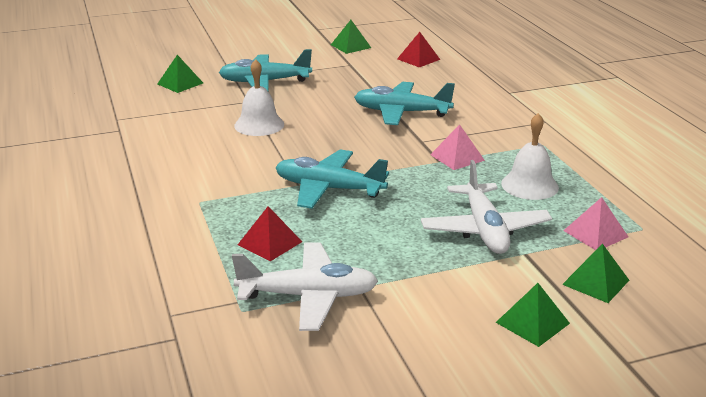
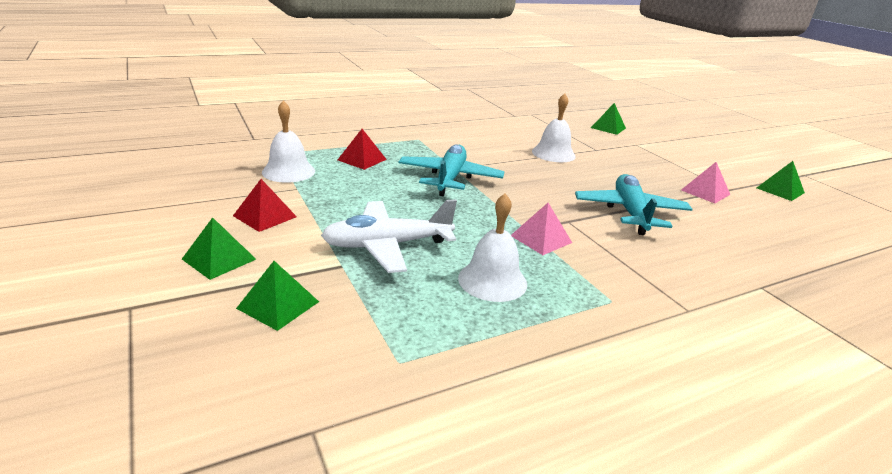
camera: 80 degrees right, 0 degrees up
(265, 82) = (642, 154): turquoise plane -> none
(308, 296) = (288, 171): white plane -> white bell
(418, 59) = (794, 227): red pyramid -> red pyramid (265, 216)
(595, 233) = (383, 318): pink pyramid -> pink pyramid (705, 192)

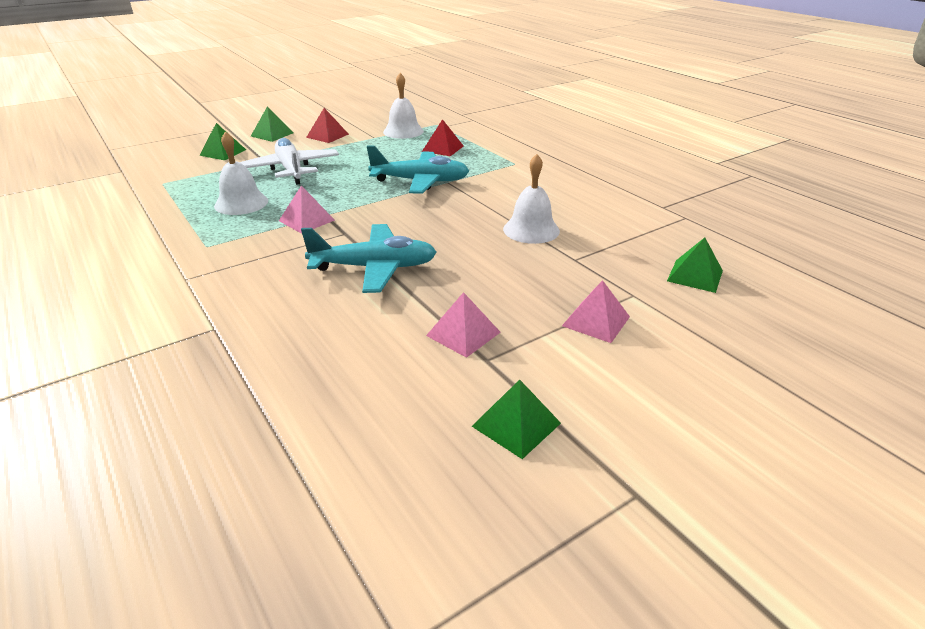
camera: 85 degrees right, 5 degrees up
(670, 157) = (596, 321): none -> pink pyramid

